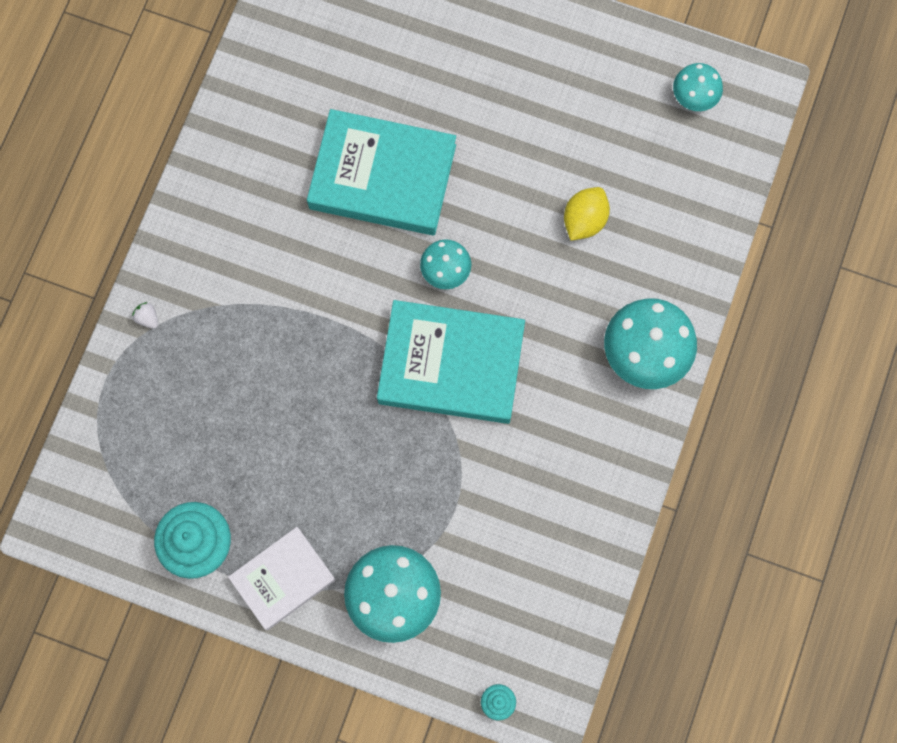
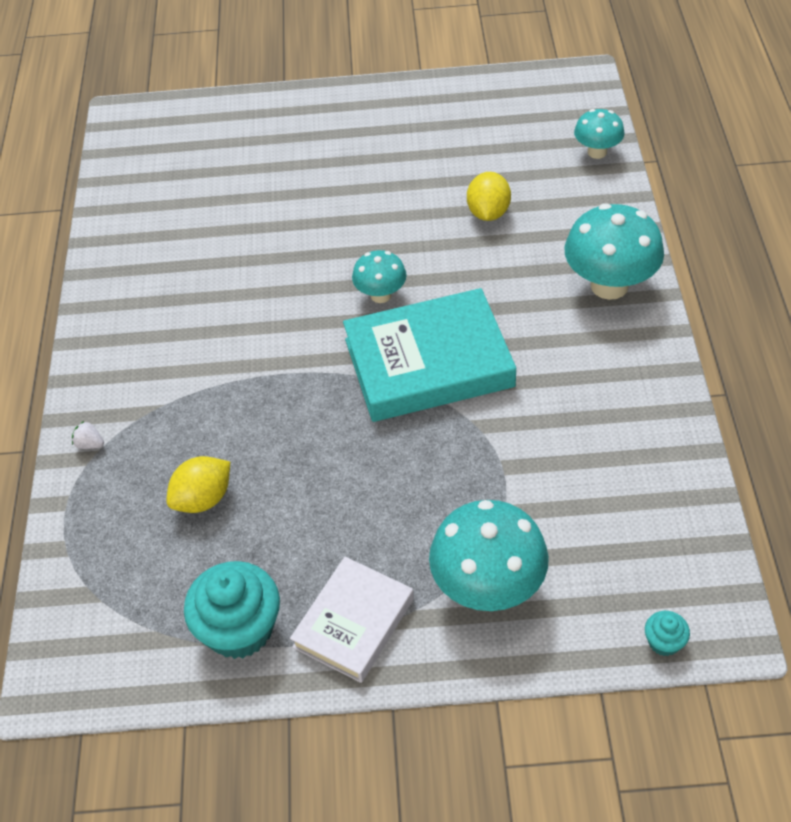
camera: 20 degrees left, 25 degrees down
(216, 414) = (203, 499): none -> yellow lemon
(382, 177) = (280, 249): turquoise book -> none
(693, 98) = (529, 103): turquoise mushroom -> turquoise mushroom (597, 152)

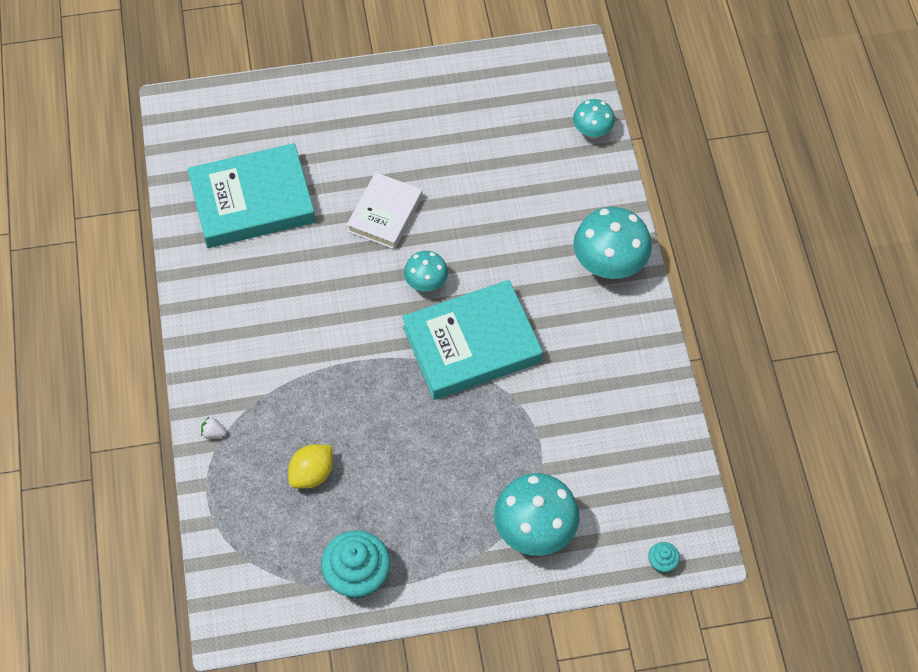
camera: 10 degrees left, 10 degrees up
(190, 205) = (252, 201): none -> turquoise book
(354, 623) = (440, 565): white book -> white book (385, 214)
(488, 213) = (506, 198): yellow lemon -> none

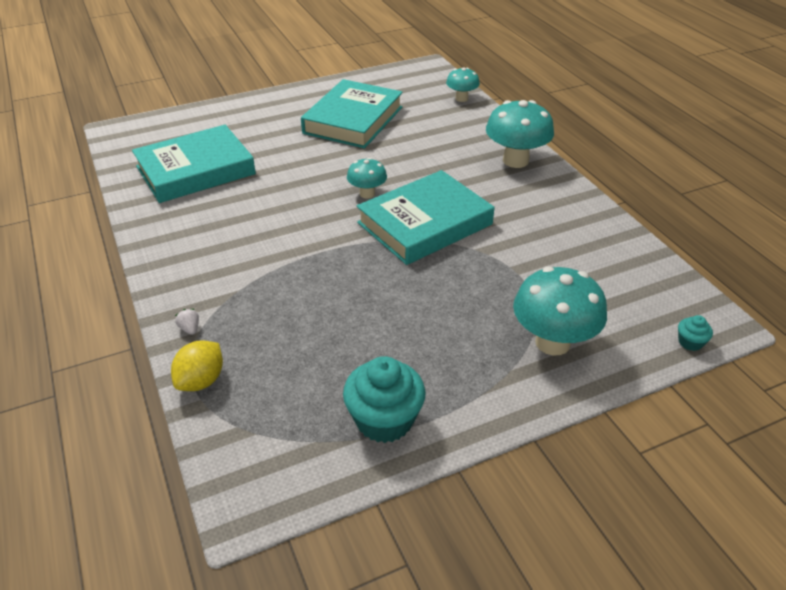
camera: 15 degrees left, 20 degrees down
(213, 433) = (190, 329): white strawberry -> white strawberry turned 60 degrees clockwise
(312, 474) = (305, 342): yellow lemon -> yellow lemon (201, 381)
(385, 214) = (315, 161): white book -> none
(448, 147) = (353, 120): none -> turquoise book

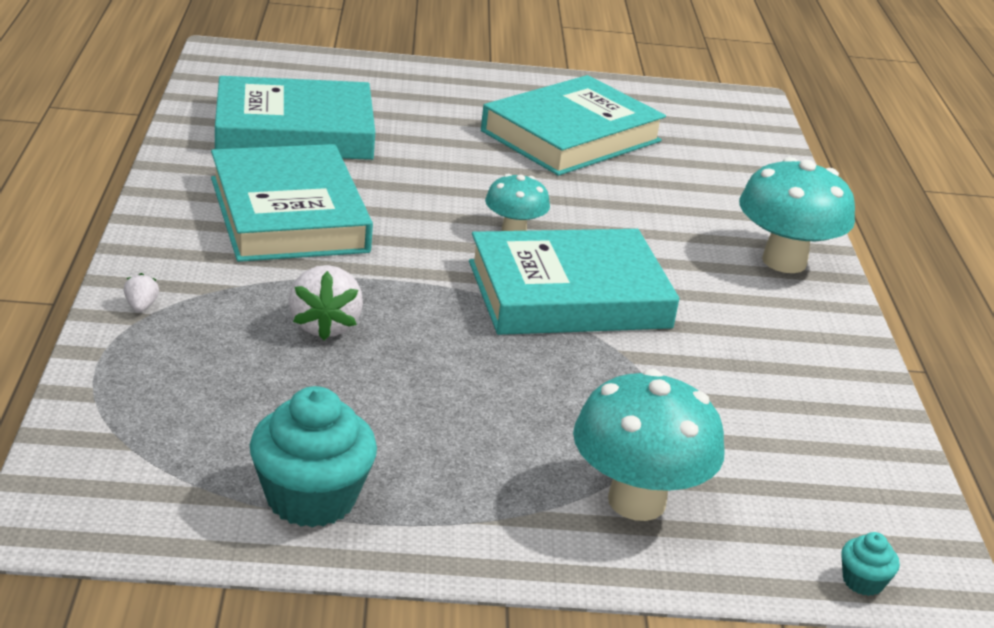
camera: 20 degrees right, 10 degrees down
(201, 381) = (109, 367): yellow lemon -> none
(233, 229) = (288, 214): none -> turquoise book
(308, 298) = (324, 326): none -> white strawberry
(461, 98) = (767, 157): turquoise mushroom -> none

